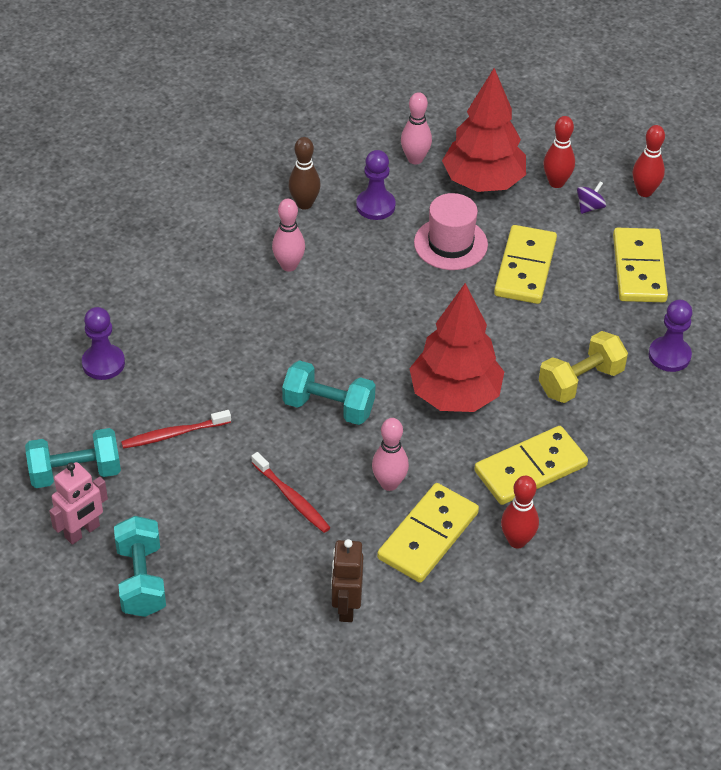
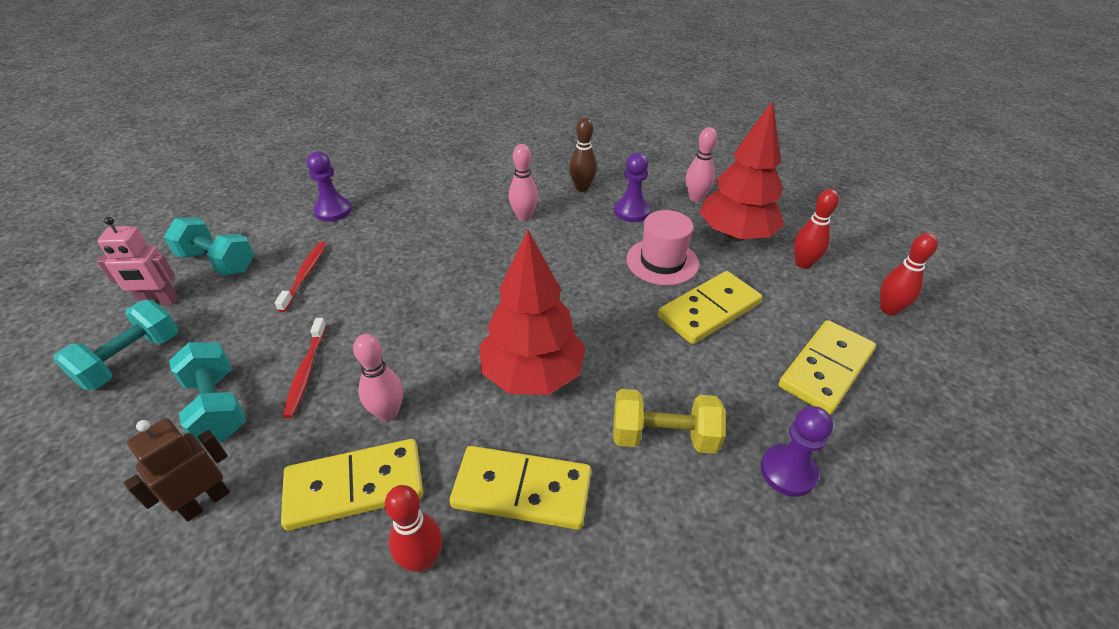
camera: 40 degrees right, 5 degrees down
(174, 434) = (305, 275): red toothbrush -> red toothbrush turned 75 degrees clockwise
(328, 407) = (425, 321): turquoise dumbbell -> turquoise dumbbell (217, 406)
(590, 207) = (819, 295): purple spinning top -> none

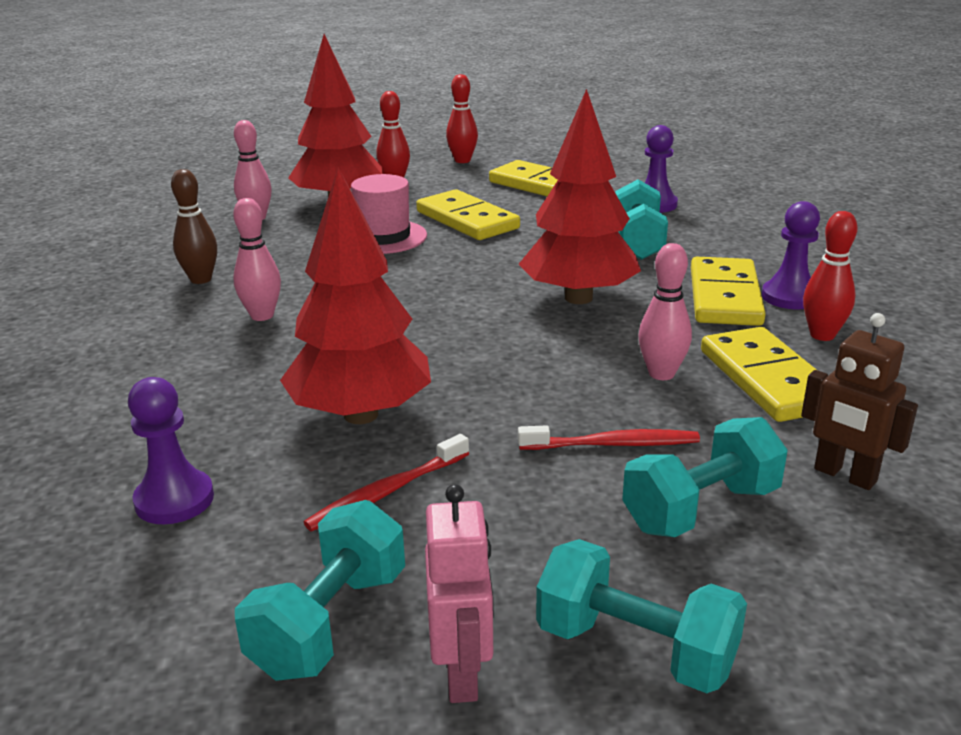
camera: 90 degrees left, 15 degrees down
(305, 275) = (387, 492): red toothbrush -> red toothbrush turned 45 degrees counterclockwise
(386, 263) = (361, 414): none -> red tree
(631, 211) = (274, 250): purple pawn -> purple pawn (789, 297)
(663, 436) = (637, 242): yellow dumbbell -> turquoise dumbbell

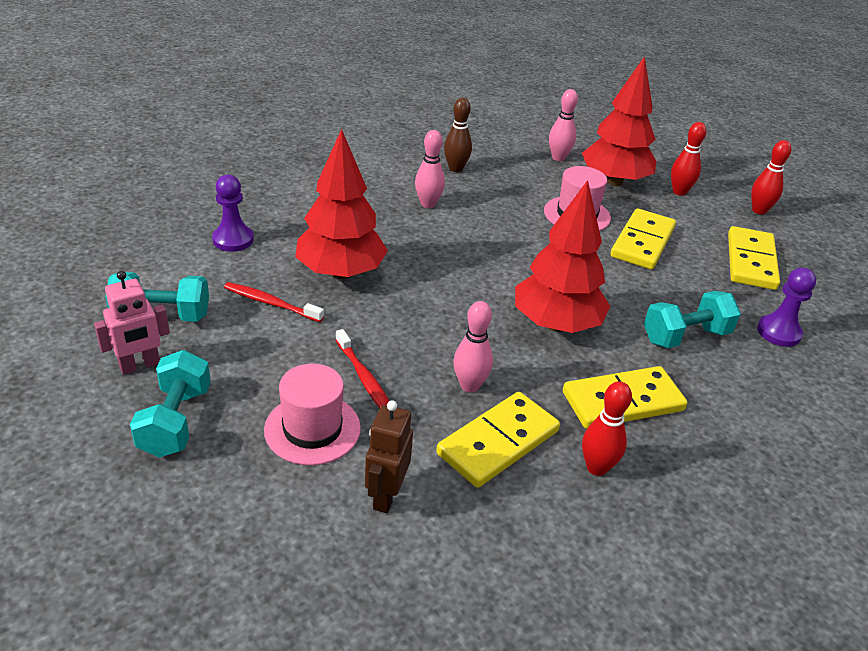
camera: 60 degrees right, 10 degrees up
(701, 509) = (312, 429): turquoise dumbbell -> pink hat
(789, 297) = (655, 441): purple pawn -> none

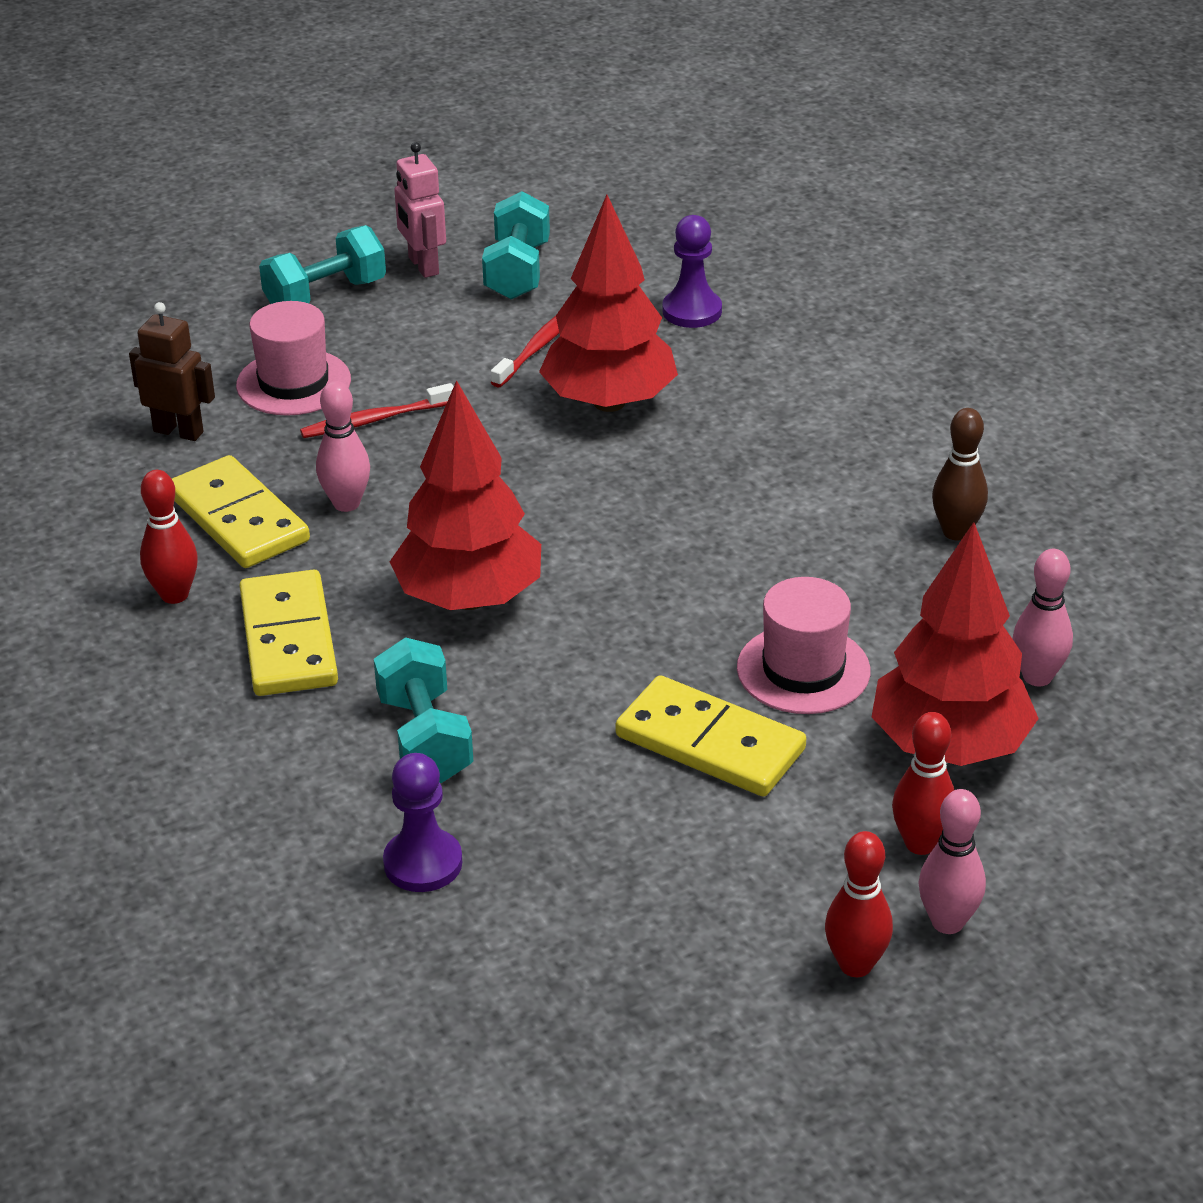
camera: 100 degrees right, 0 degrees up
(175, 421) = (325, 295): turquoise dumbbell -> turquoise dumbbell turned 45 degrees counterclockwise
(428, 204) = (818, 492): pink bowling pin -> pink bowling pin (947, 922)
(751, 261) = (648, 890): yellow domino -> none

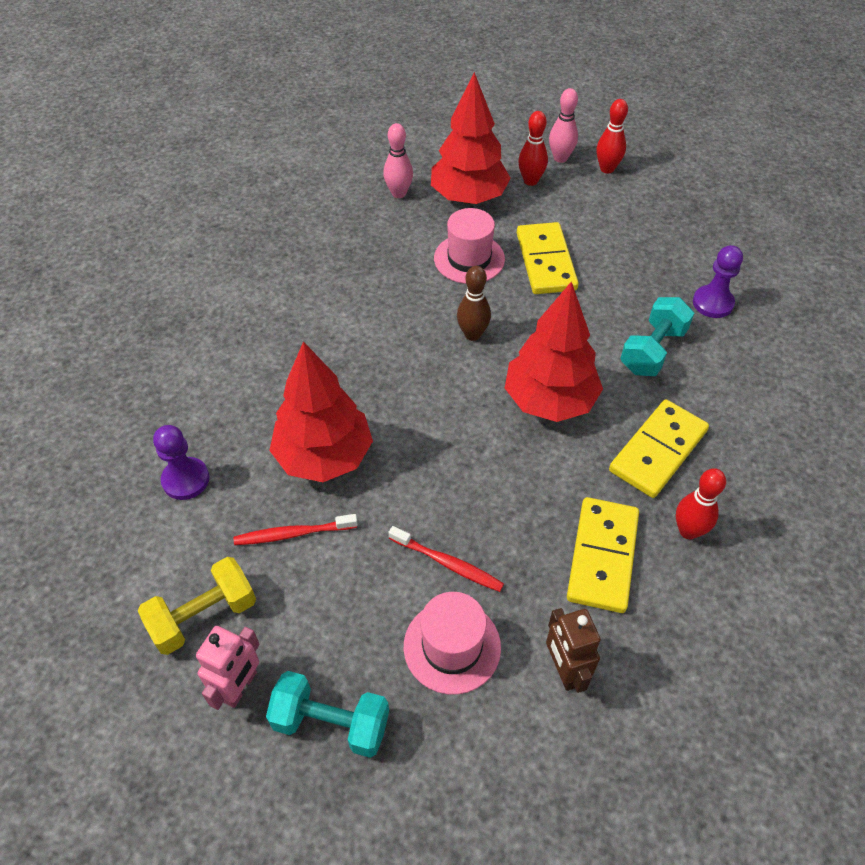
camera: 130 degrees left, 15 degrees up
(346, 503) = (536, 513): pink bowling pin -> none
(517, 271) = (204, 616): turquoise dumbbell -> yellow dumbbell
(956, 532) = (318, 260): brown bowling pin -> brown bowling pin (472, 334)

